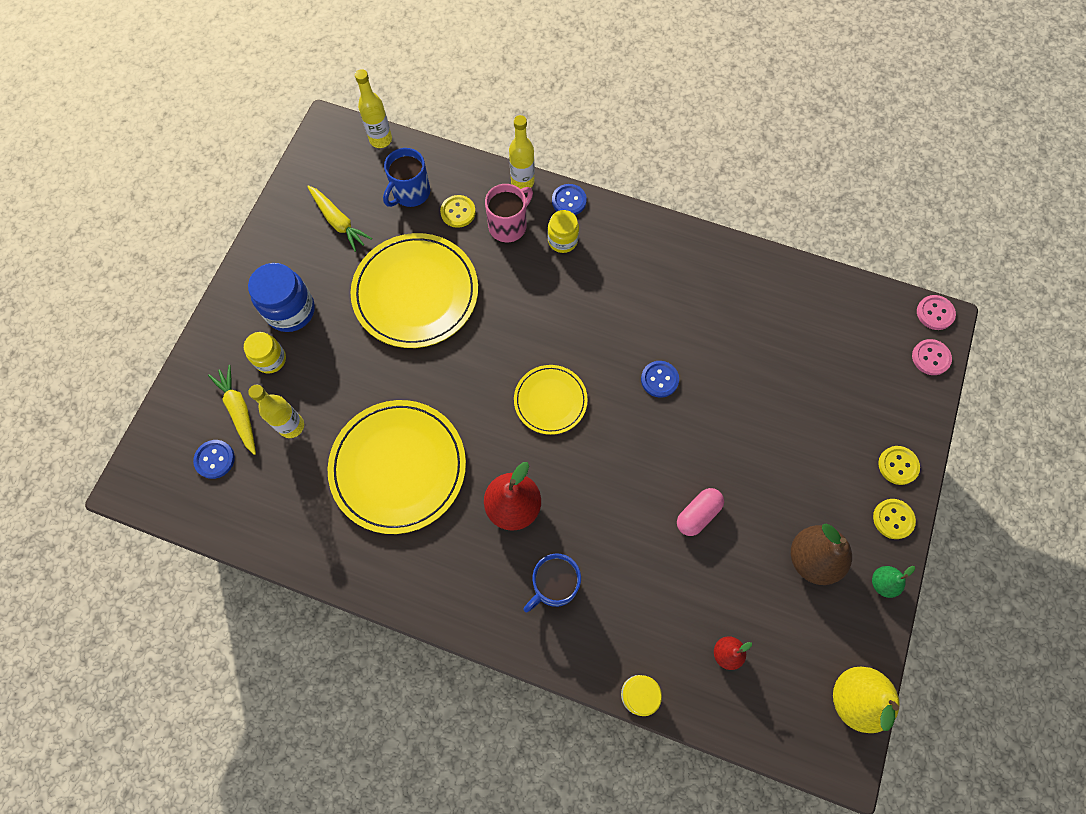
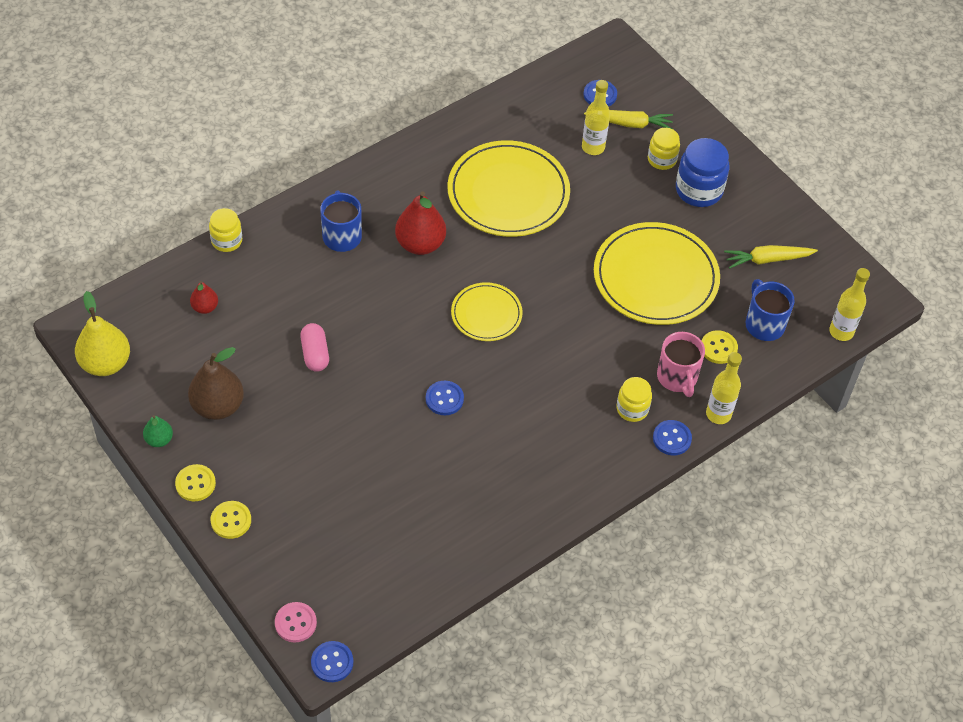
camera: 120 degrees right, 15 degrees down
(935, 313) = (332, 662): pink button -> blue button

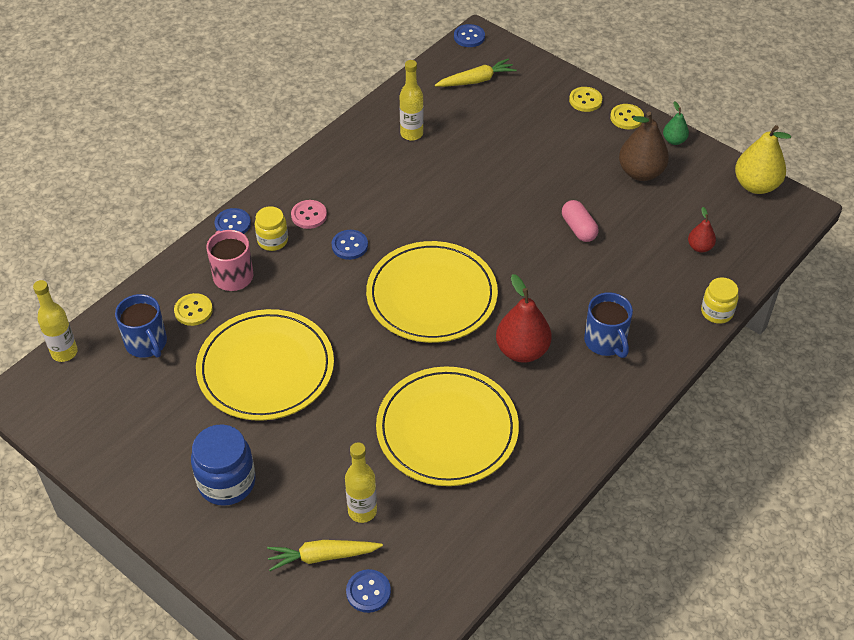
camera: 170 degrees right, 5 degrees down
(295, 623) = (505, 52): pink button -> pink button (309, 215)
(444, 399) = (447, 215): blue button -> blue button (349, 246)
(486, 314) = (431, 295): yellow plate -> yellow plate, size x1.81
(662, 159) = (275, 514): yellow jar -> none
(718, 414) = (190, 252): yellow bottle -> yellow bottle (411, 134)
(767, 260) = (143, 414): yellow carrot -> yellow carrot (476, 80)

